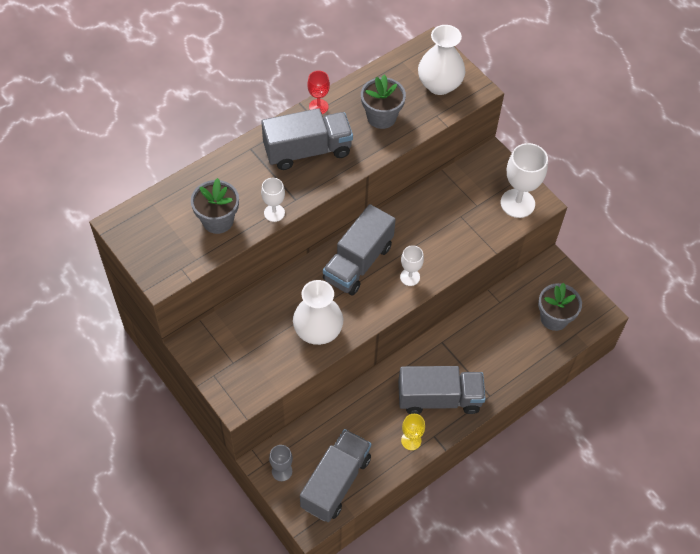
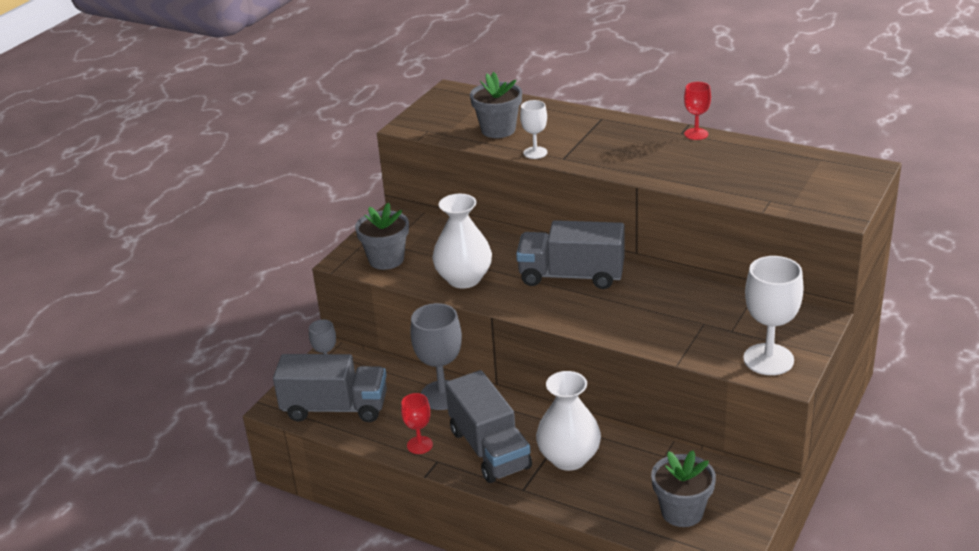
camera: 70 degrees right, 25 degrees down
(307, 151) = (632, 146): grey truck -> none
(363, 404) = (442, 395): none -> grey goblet
(381, 117) = (725, 170): grey flower pot -> grey flower pot (386, 259)
(410, 277) = (583, 314): white goblet -> none
(411, 440) = (419, 445): yellow goblet -> red goblet
(439, 85) = (817, 189): white vase -> white vase (569, 458)

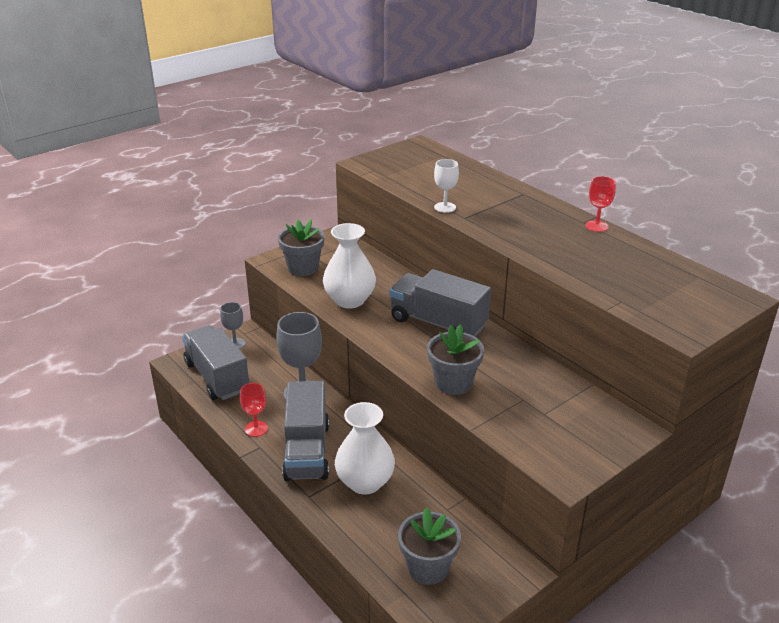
camera: 20 degrees right, 0 degrees up
(335, 408) = (217, 377): grey truck -> grey truck turned 150 degrees counterclockwise
(498, 130) = (430, 182): grey flower pot -> grey flower pot (453, 383)
(768, 359) = (559, 452): white goblet -> none

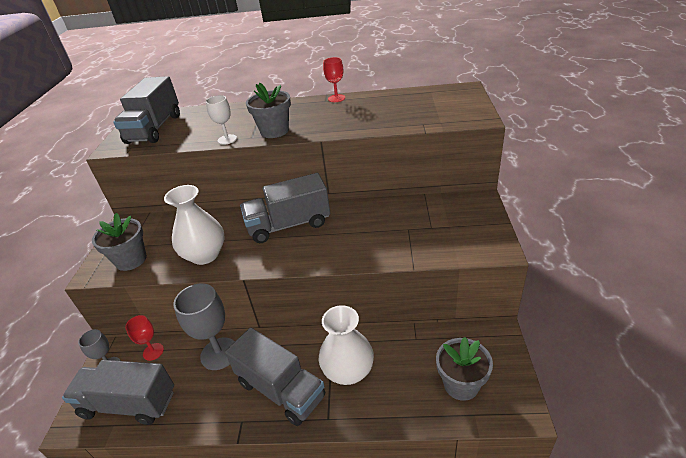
camera: 45 degrees left, 5 degrees up
(256, 429) = (219, 411): red goblet -> red goblet (153, 351)
(412, 163) = (154, 129): none -> grey truck
(453, 383) = (358, 251): grey flower pot -> grey flower pot (274, 131)

